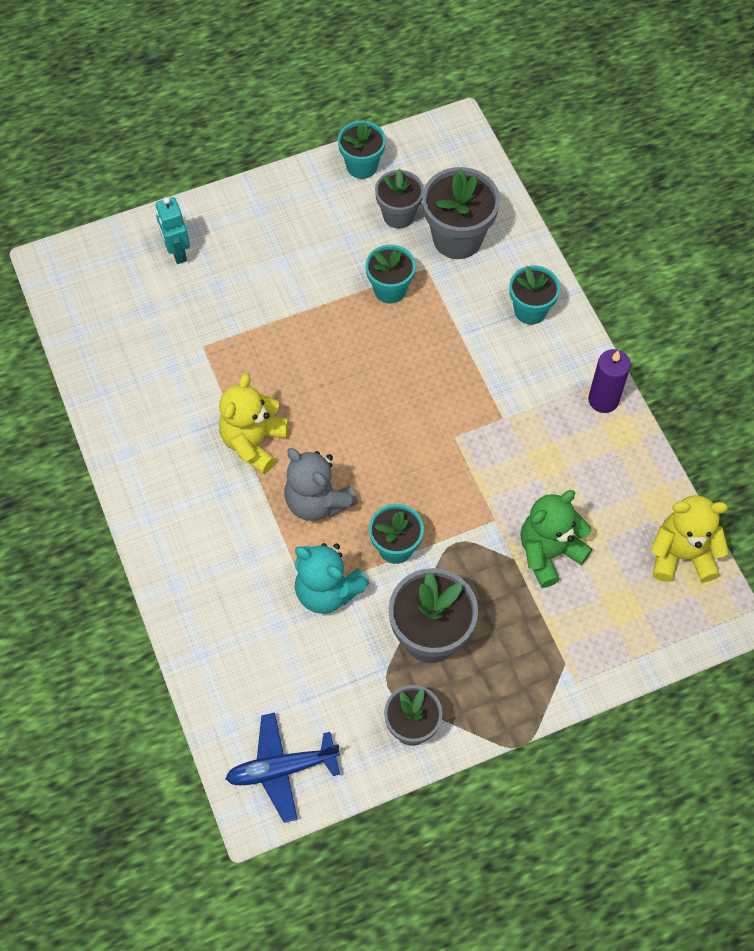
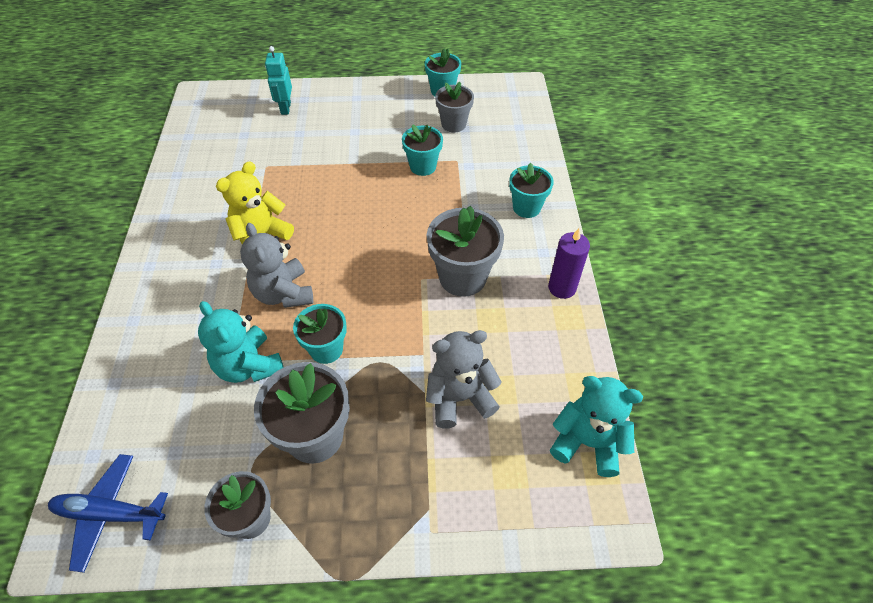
camera: 20 degrees right, 10 degrees down
(457, 238) = (490, 148): grey flower pot -> grey flower pot (462, 277)
(549, 552) = (459, 398): green teddy bear -> grey teddy bear
(682, 555) = (587, 442): yellow teddy bear -> turquoise teddy bear

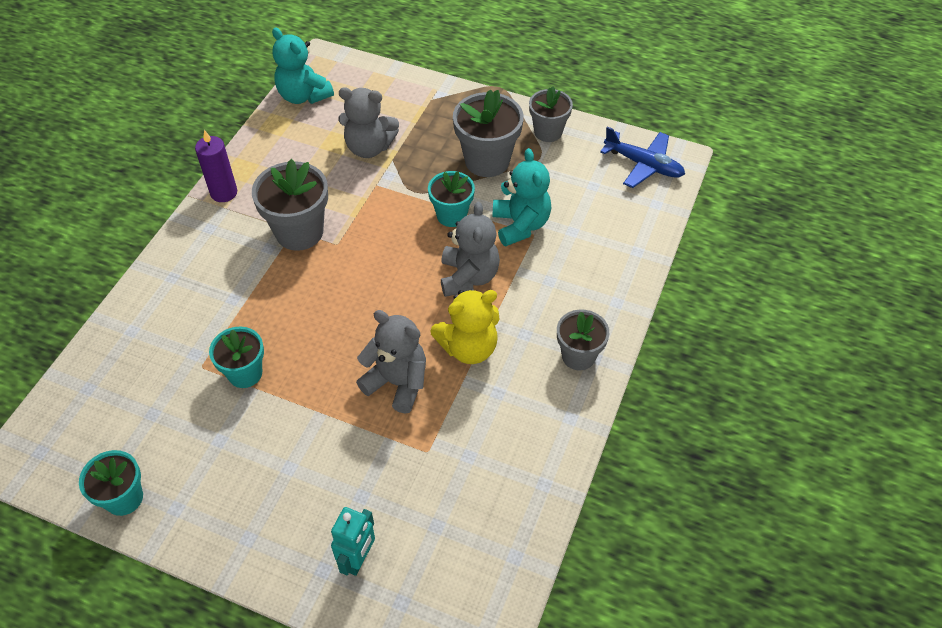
camera: 155 degrees left, 0 degrees up
(307, 196) = (397, 383): none -> grey teddy bear
(453, 124) = (159, 426): grey flower pot -> grey flower pot (578, 356)
(526, 207) = (182, 277): turquoise flower pot -> none

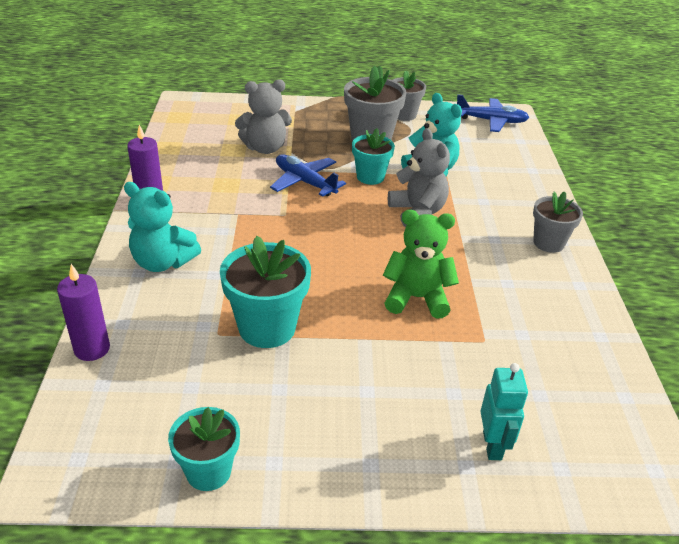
camera: 25 degrees left, 15 degrees down
(97, 349) = (92, 349): none -> purple candle
(245, 373) = (267, 328): turquoise flower pot -> turquoise flower pot, size x1.55
(299, 232) = (244, 214): grey flower pot -> none
(303, 96) = (181, 126): turquoise teddy bear -> turquoise teddy bear (163, 262)
(381, 205) = (304, 182): none -> blue plane
(397, 383) = (417, 298): grey teddy bear -> green teddy bear
(468, 347) = (457, 258): yellow teddy bear -> none

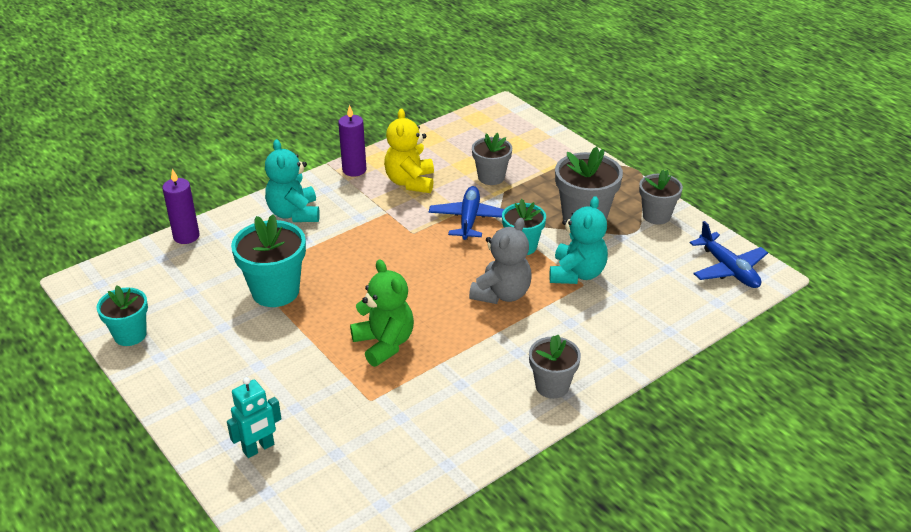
camera: 55 degrees right, 0 degrees up
(214, 183) = (410, 182): none -> yellow teddy bear
(265, 148) = (491, 177): grey teddy bear -> grey flower pot

